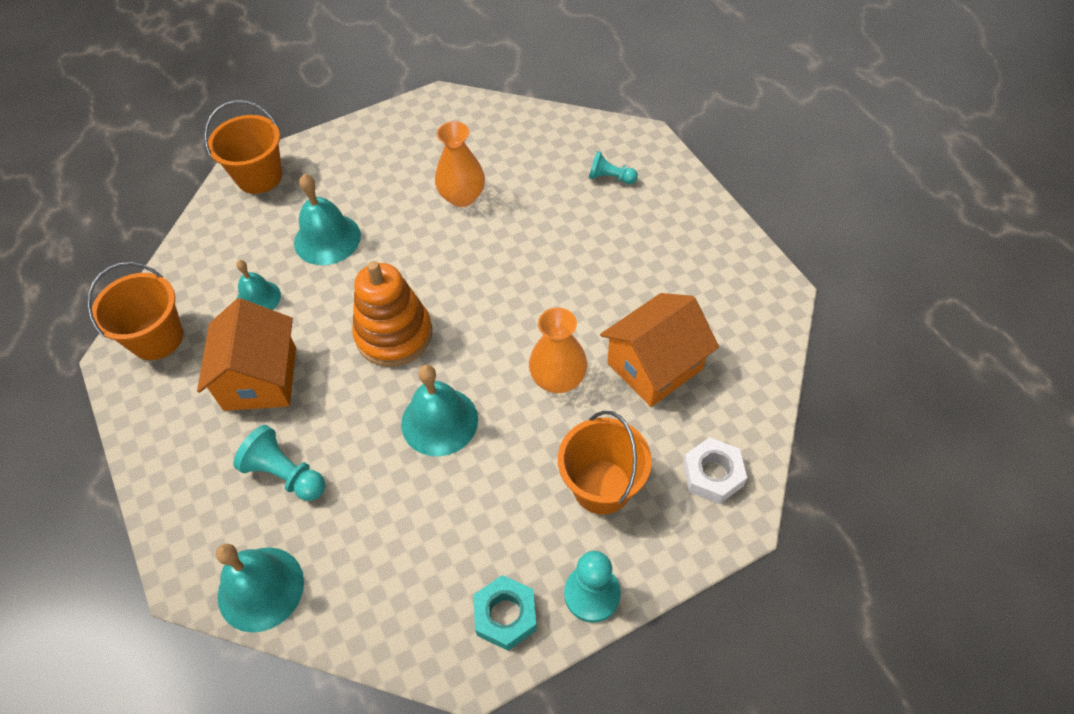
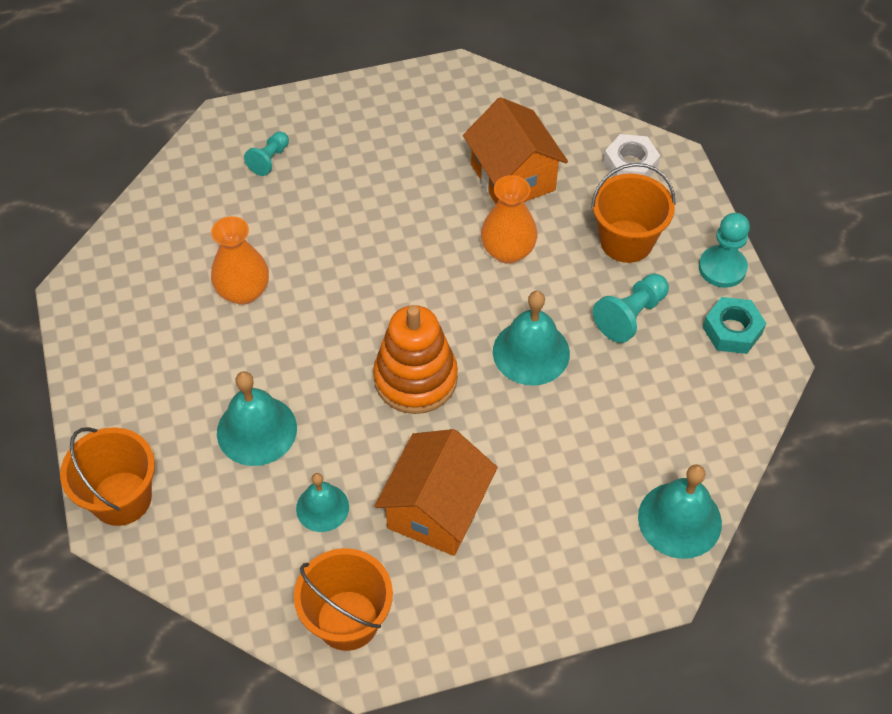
camera: 80 degrees left, 0 degrees up
(260, 378) = (436, 510): orange house -> orange house turned 75 degrees counterclockwise
(285, 474) = (561, 491): turquoise pawn -> turquoise pawn (630, 316)

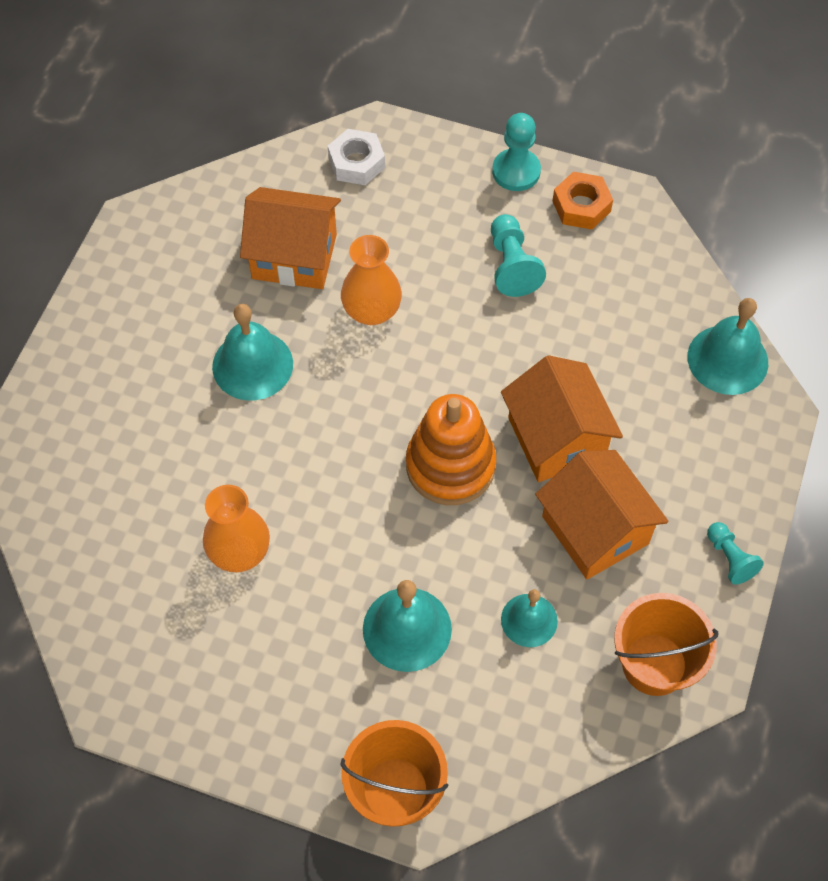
camera: 55 degrees left, 5 degrees up
(269, 160) = (97, 439): turquoise pawn -> turquoise pawn (730, 558)
(497, 436) = (556, 438): none -> orange house
(531, 352) = (491, 361): turquoise bell -> turquoise bell (252, 365)
(626, 241) = (434, 219): orange bucket -> none
(732, 330) = (581, 206): turquoise nut -> orange nut

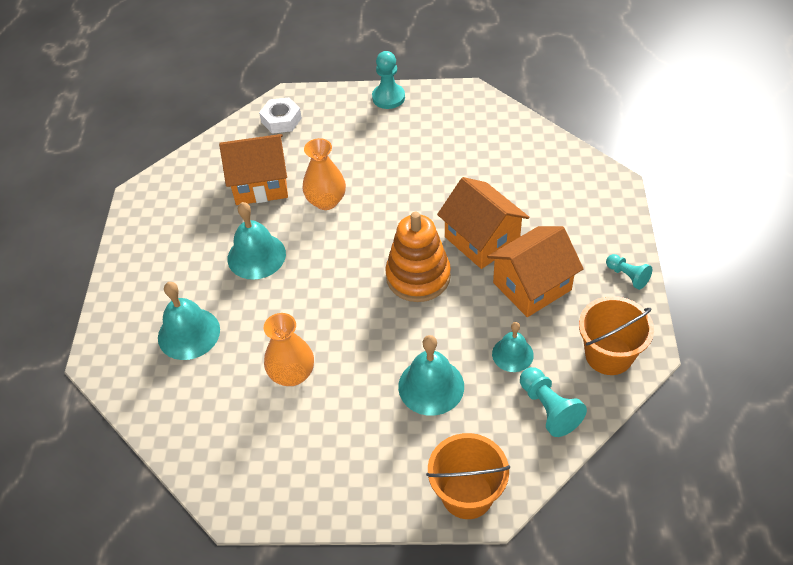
camera: 15 degrees left, 10 degrees down
(512, 265) = (408, 150): turquoise pawn -> turquoise pawn (548, 408)
(581, 206) = (439, 105): orange nut -> none
(595, 530) = (532, 286): orange house -> orange house turned 75 degrees counterclockwise
(727, 359) = (571, 163): turquoise bell -> turquoise bell (189, 333)

